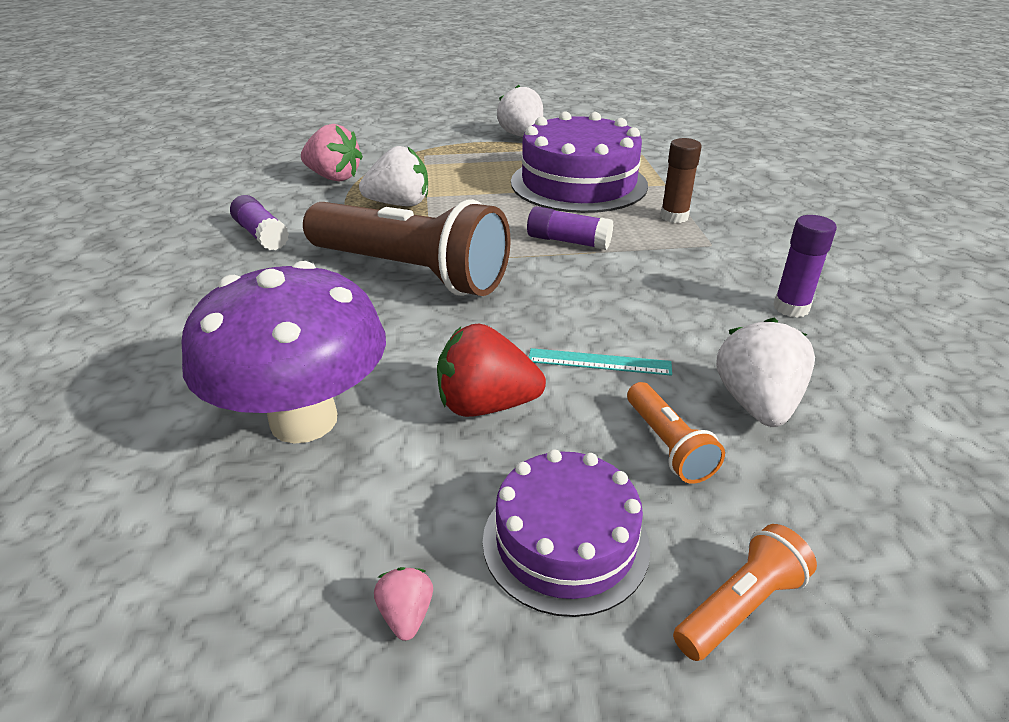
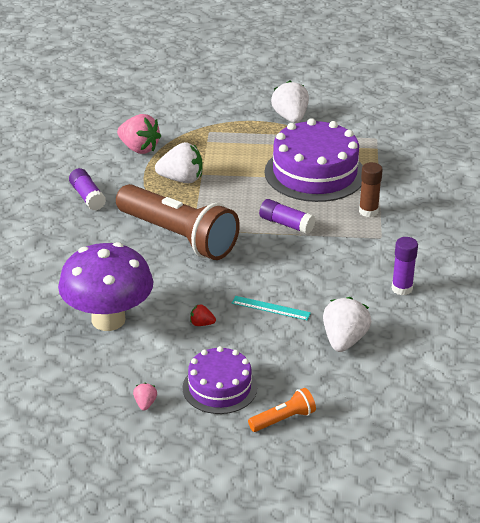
camera: 10 degrees right, 0 degrees up
(486, 405) = (201, 324): red strawberry -> red strawberry, size x0.47
(667, 445) = (286, 354): orange flashlight -> none

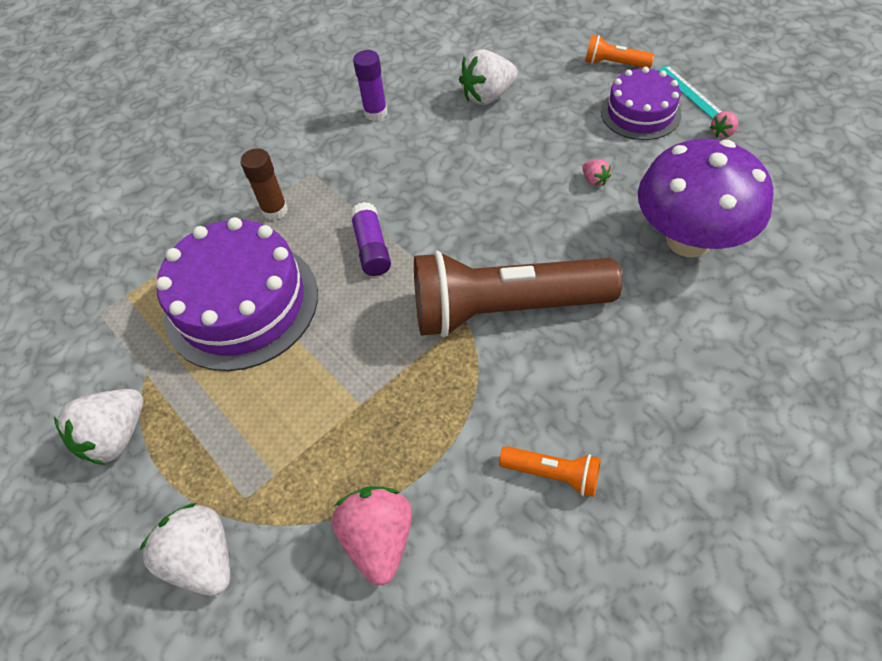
camera: 130 degrees left, 20 degrees up
(87, 197) = (552, 474): purple glue stick -> orange flashlight
(178, 237) = (505, 309): brown flashlight -> brown flashlight turned 90 degrees counterclockwise
(181, 179) = (396, 413): white strawberry -> white strawberry (203, 559)
(201, 324) = (594, 180): red strawberry -> pink strawberry
(271, 308) = (511, 159): turquoise ruler -> turquoise ruler (689, 91)

